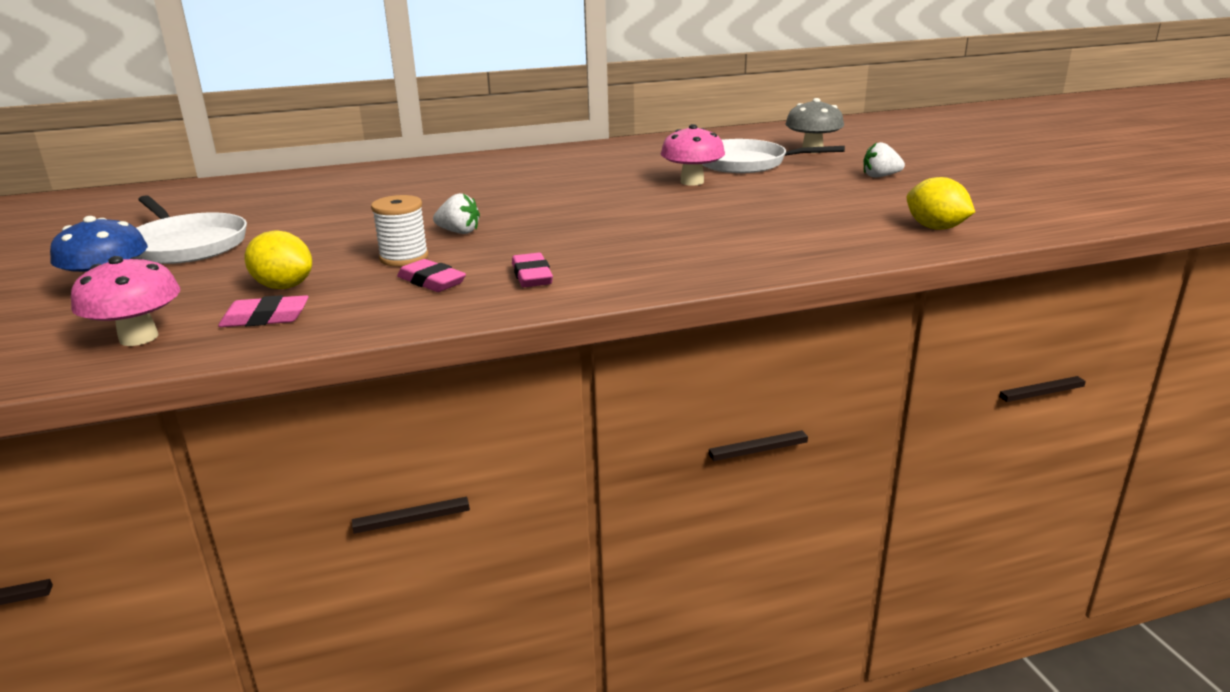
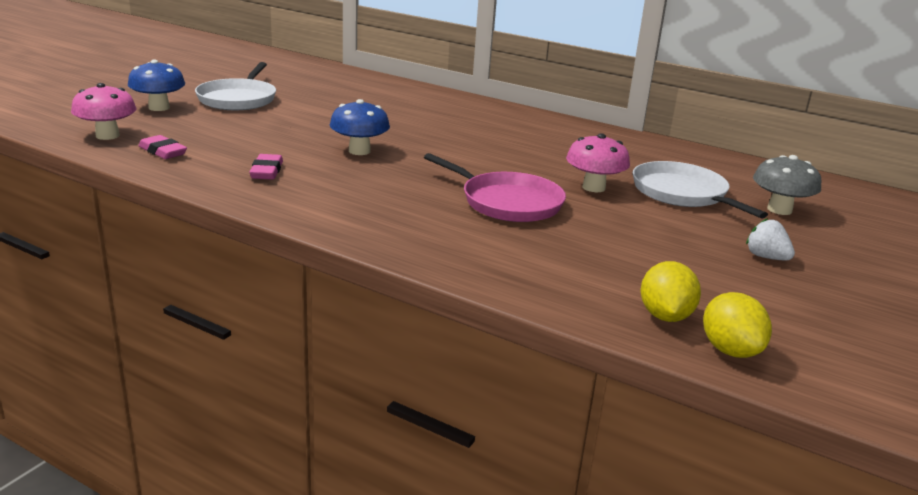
camera: 45 degrees right, 0 degrees up
(284, 286) = (210, 140): yellow lemon -> yellow lemon (730, 350)
(404, 258) = (294, 152): white spool -> none
(459, 232) = (359, 151): white strawberry -> blue mushroom
(532, 276) = (314, 195): pink eraser -> none
(674, 214) = (507, 202): none -> pink pan

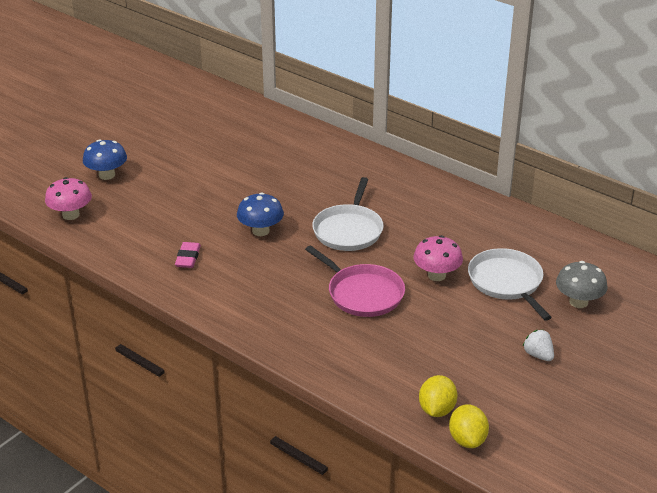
camera: 10 degrees right, 10 degrees up
(163, 152) = (112, 234): pink eraser -> none
(238, 99) = (170, 160): white pan -> white pan (349, 230)

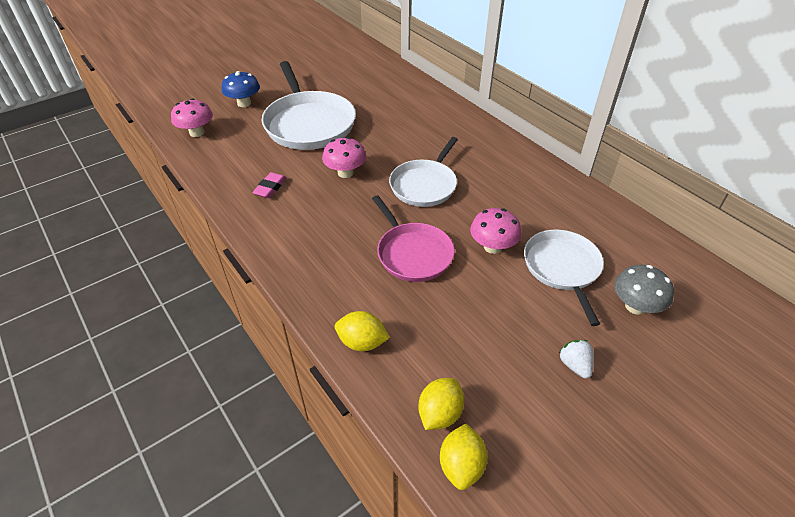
camera: 15 degrees right, 10 degrees up
(194, 186) = (308, 123): none -> white pan
(260, 231) = (345, 173): blue mushroom -> pink mushroom
(347, 372) = (362, 342): none -> yellow lemon

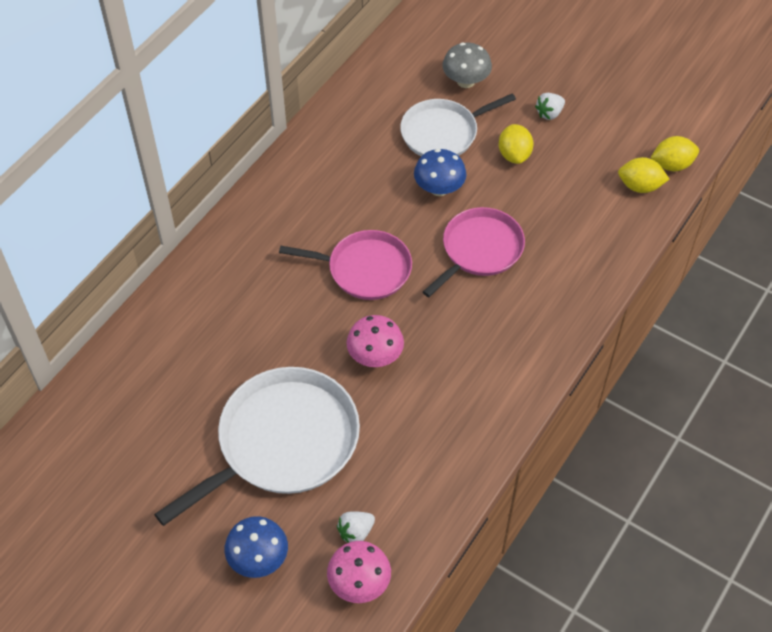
camera: 110 degrees left, 10 degrees up
(227, 138) = (356, 532): none -> white strawberry
(270, 188) = (438, 425): pink eraser -> none
(362, 342) = (605, 256): yellow lemon -> yellow lemon (514, 155)
(424, 185) = (365, 269): white pan -> pink pan
(492, 247) = (439, 188): pink mushroom -> blue mushroom

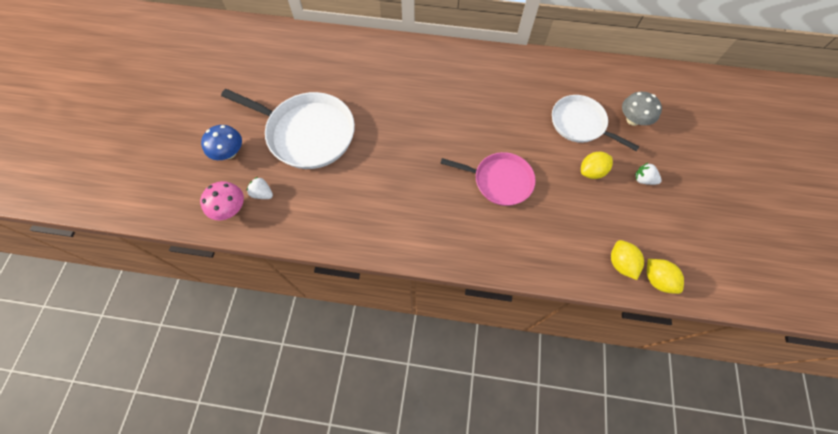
camera: 65 degrees right, 10 degrees up
(365, 269) = (447, 124): pink pan -> none
(375, 356) = (388, 155): pink mushroom -> none
(439, 188) = (534, 139): blue mushroom -> none

